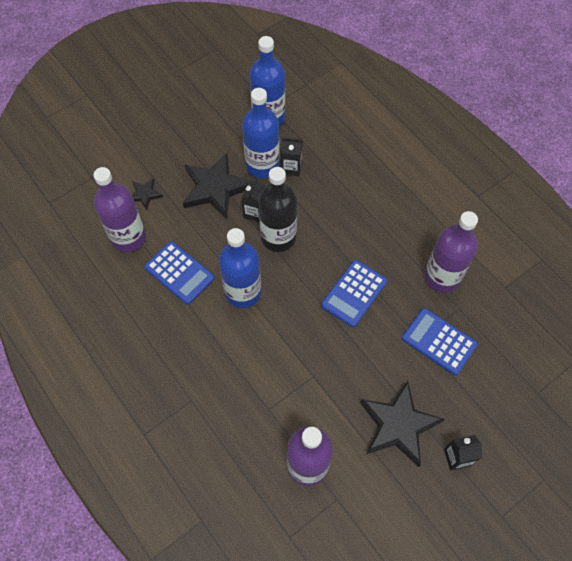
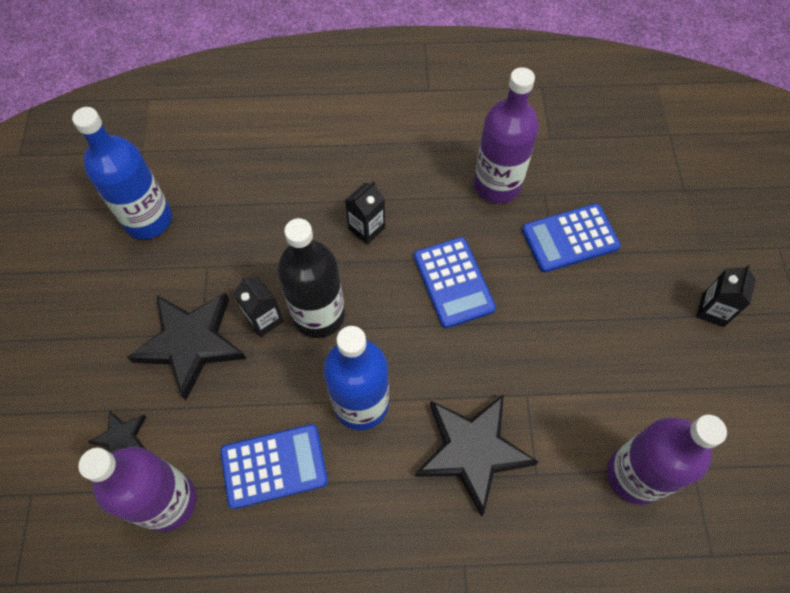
camera: 55 degrees left, 0 degrees up
(262, 165) = (207, 269): blue bottle -> none
(291, 167) = (238, 240): black carton -> black carton (366, 228)
(398, 425) = (642, 343): black star -> black star (472, 451)

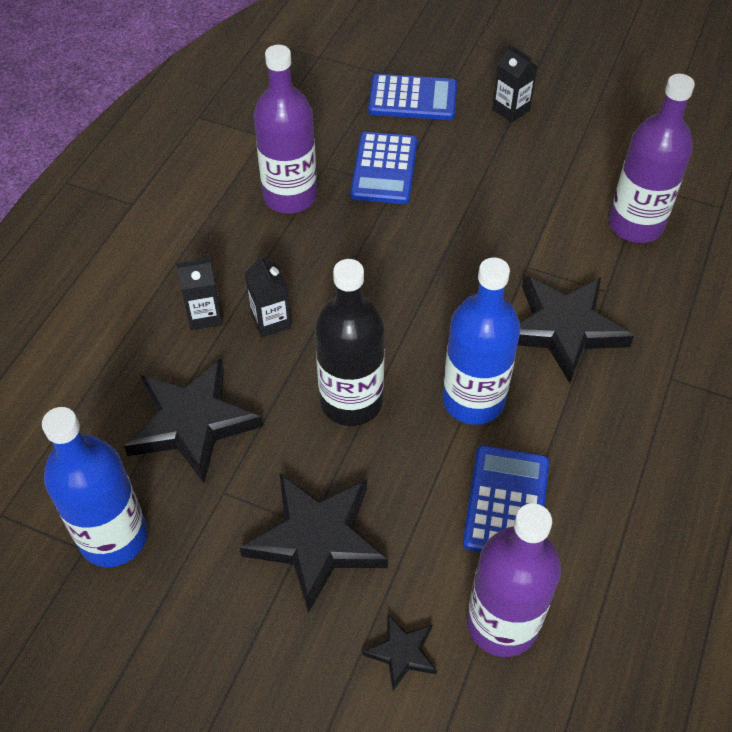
camera: 65 degrees left, 10 degrees down
(254, 221) = (192, 423): none -> black star
(264, 319) = (327, 455): black carton -> black carton (204, 315)
(453, 282) = (379, 273): blue calculator -> blue calculator (412, 98)

